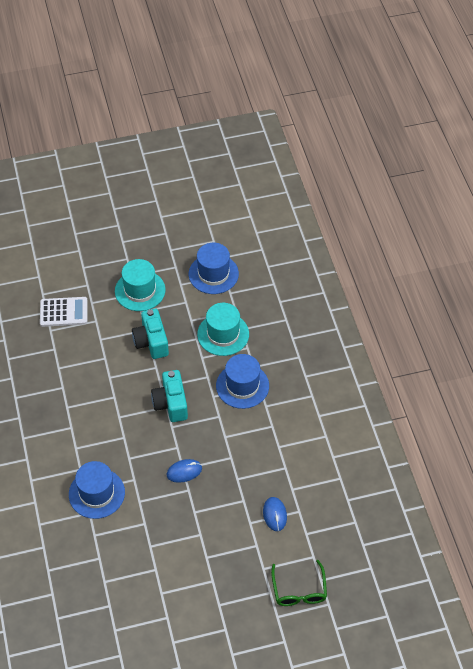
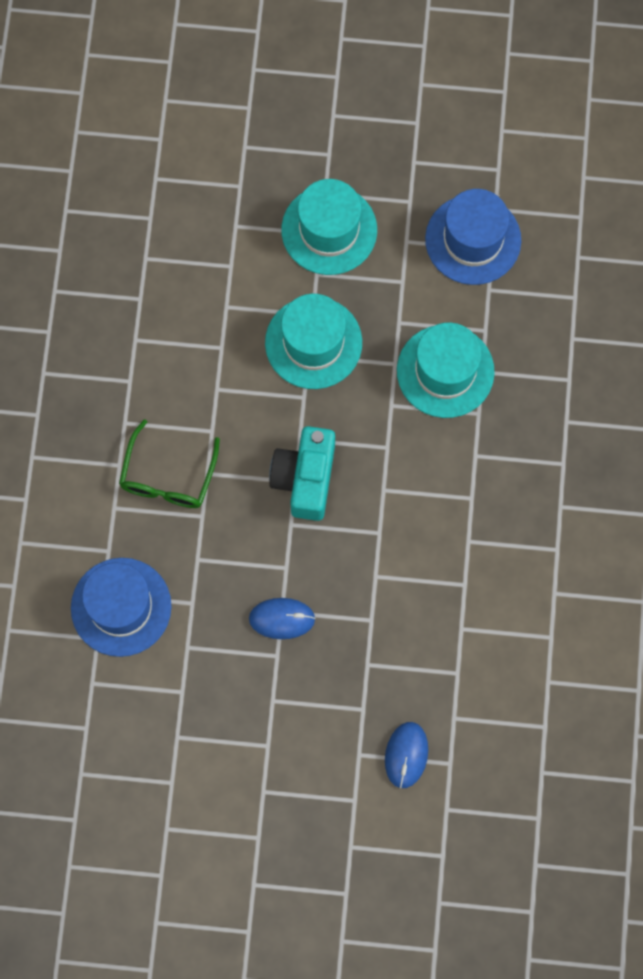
camera: 20 degrees right, 20 degrees up
(63, 312) = (180, 229): white calculator -> none
(151, 342) = (313, 343): turquoise camera -> turquoise hat
(242, 386) = (442, 487): blue hat -> none
(299, 590) = (395, 908): green glasses -> green glasses (168, 476)

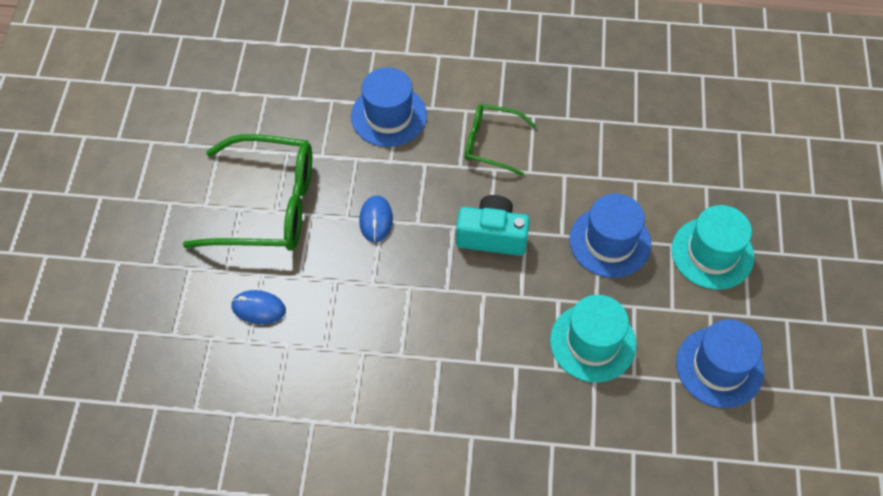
camera: 90 degrees right, 15 degrees down
(259, 756) = (267, 205): none -> green glasses
(313, 343) = (610, 242): turquoise hat -> blue hat

